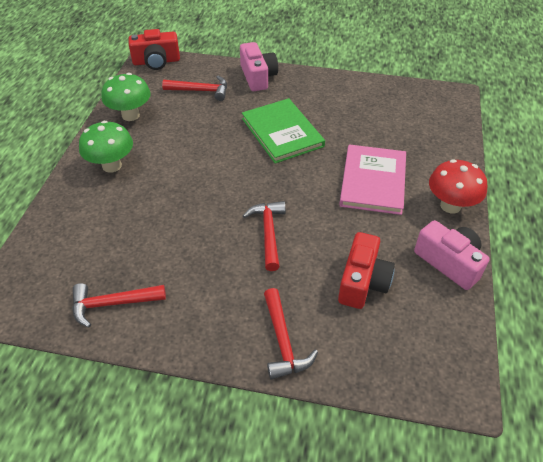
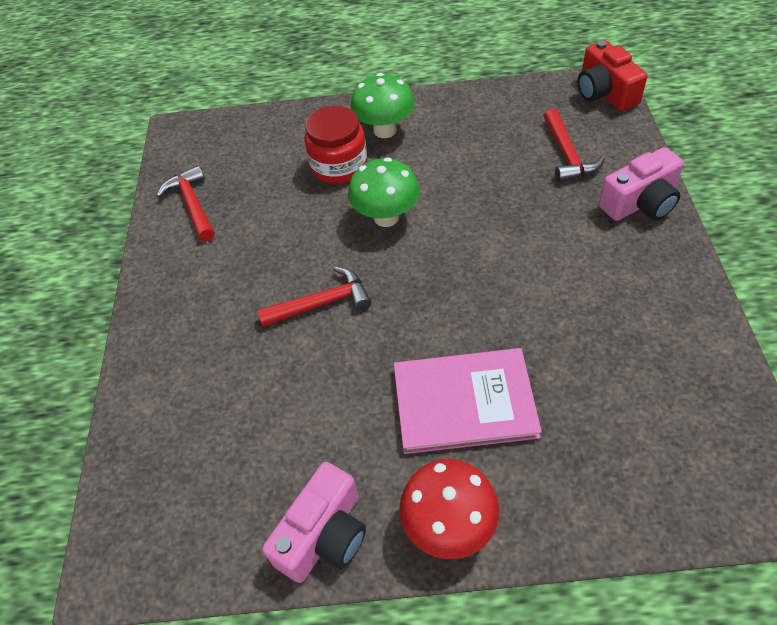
camera: 80 degrees right, 5 degrees up
(130, 115) = (480, 111): green mushroom -> green mushroom (386, 217)
(132, 199) = (339, 166): none -> red jar
(282, 132) = (523, 266): green book -> none
(283, 341) = (164, 360): red hammer -> none
(363, 282) = (264, 425): red camera -> none

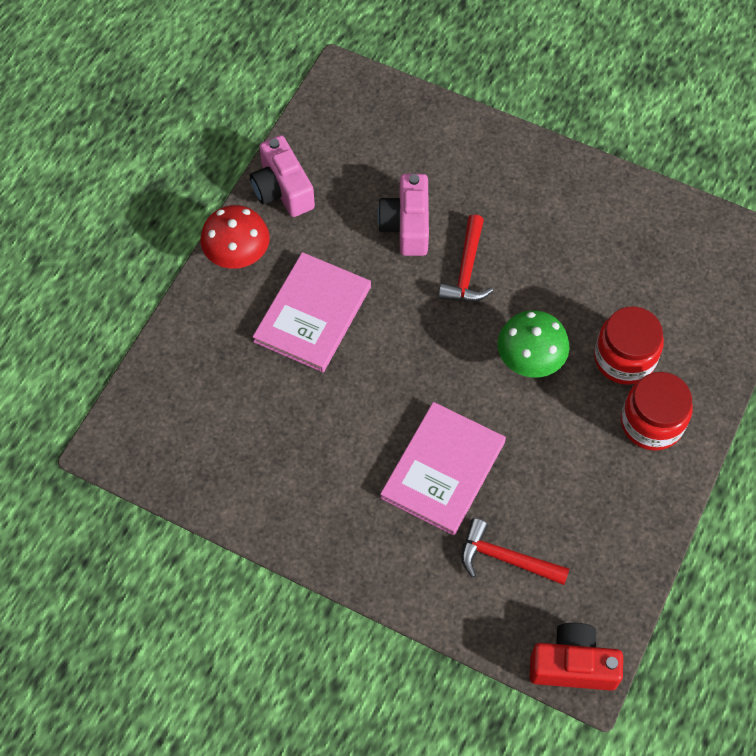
camera: 115 degrees right, 10 degrees up
(193, 205) = (648, 224): red hammer -> none
(385, 130) = (651, 423): green mushroom -> red jar
(532, 222) = (443, 470): none -> pink book
(640, 203) = (403, 572): pink camera -> pink camera (407, 225)

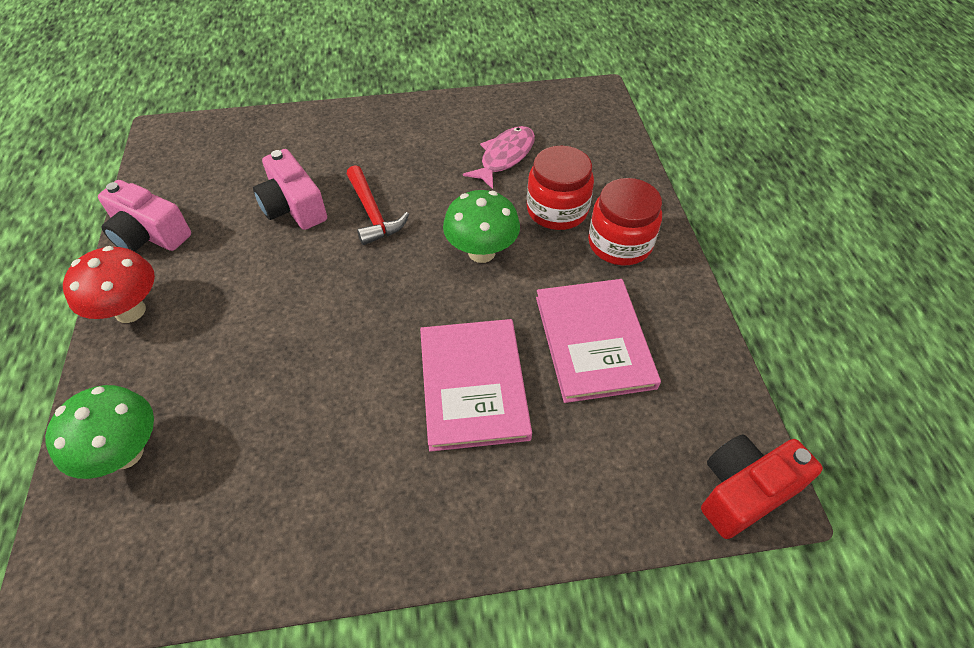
camera: 35 degrees left, 10 degrees down
(187, 374) = (125, 453): none -> green mushroom
(313, 314) = (244, 320): pink book -> pink book (594, 341)
(506, 558) = (597, 430): red hammer -> none
(621, 275) = (504, 157): none -> pink fish

